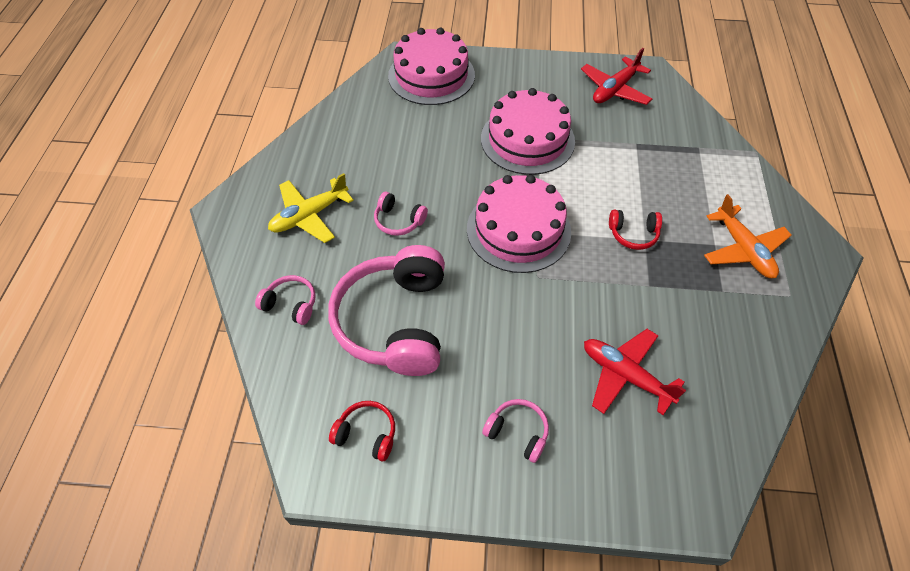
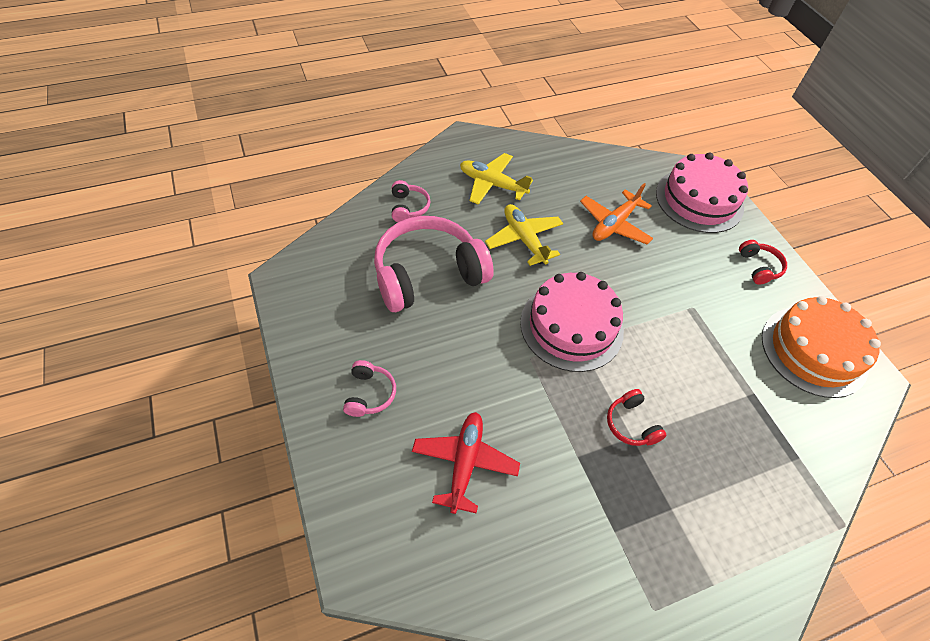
camera: 60 degrees right, 0 degrees up
(367, 434) = (325, 294): red headphones -> red headphones (759, 267)
(398, 221) = (524, 239): pink headphones -> yellow plane
(527, 140) = (682, 297): pink cake -> none
(615, 89) = (814, 351): red plane -> orange cake
(743, 249) = (685, 541): orange plane -> orange plane (614, 224)

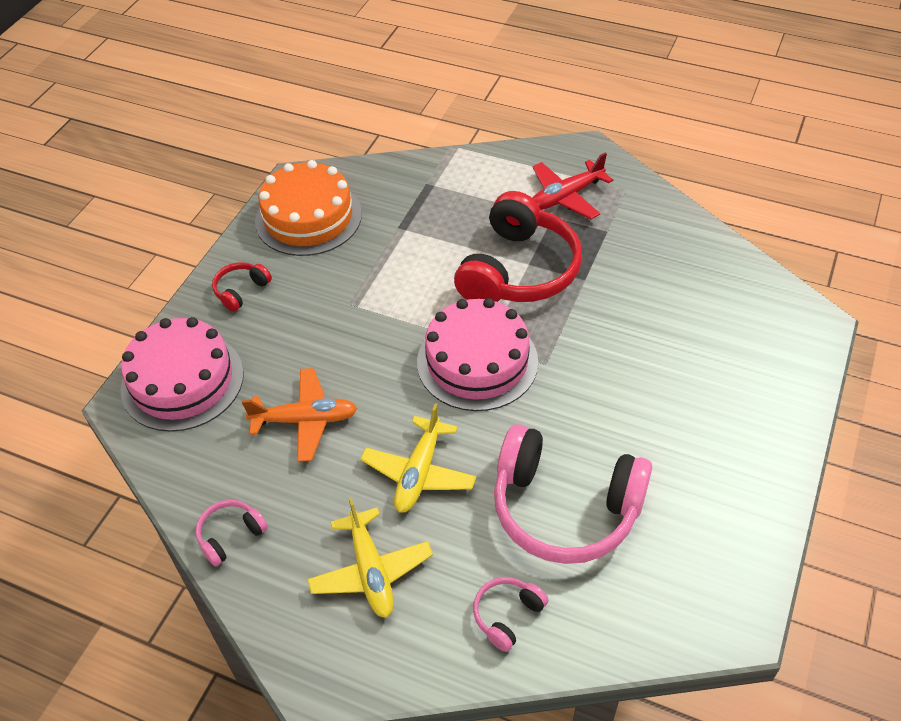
camera: 130 degrees left, 5 degrees down
(369, 394) = (723, 431): pink headphones -> pink headphones (230, 535)
(464, 463) = (680, 330): red plane -> red plane (566, 196)
(631, 424) = (519, 270): red headphones -> red headphones, size x2.29

